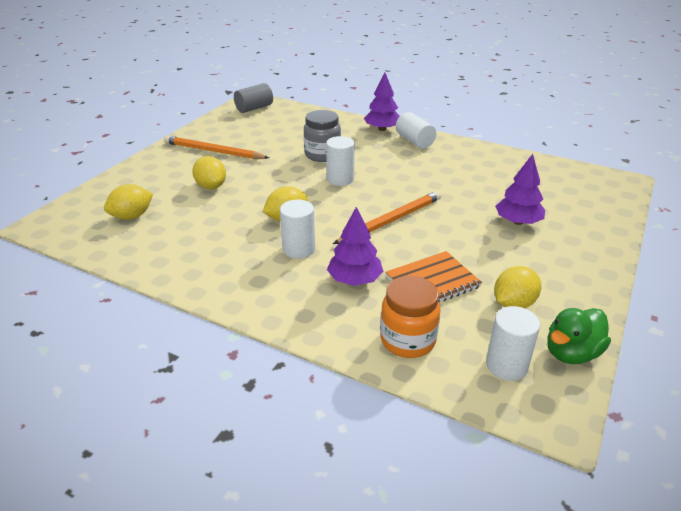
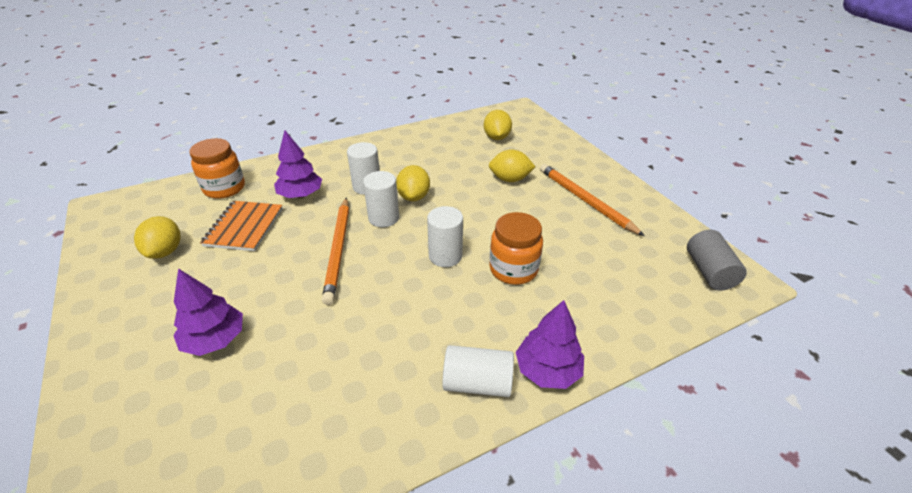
camera: 125 degrees right, 5 degrees up
(213, 151) = (585, 201): orange pencil -> orange pencil turned 90 degrees counterclockwise
(322, 155) = (513, 269): grey jar -> orange jar
(506, 365) = (147, 212): white cylinder -> white cylinder (383, 218)
(571, 353) = (100, 245): green duck -> none

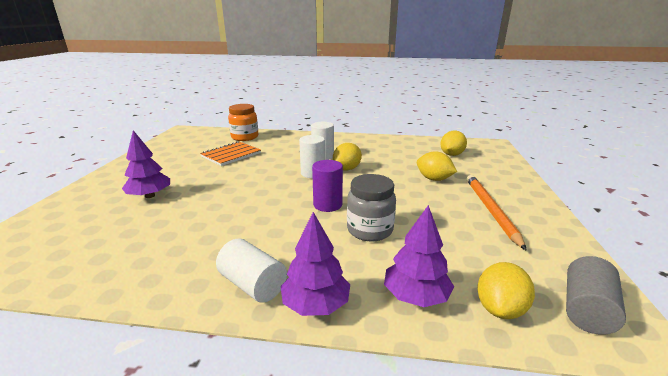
camera: 35 degrees right, 15 degrees down
(165, 251) = (183, 153): yellow lemon -> yellow lemon (500, 309)
(300, 195) = (279, 150): purple tree -> purple tree (415, 296)
(339, 250) = (265, 180): orange pencil -> none
(445, 256) = (327, 205): white cylinder -> purple cylinder
(513, 269) = (369, 230): orange jar -> grey jar

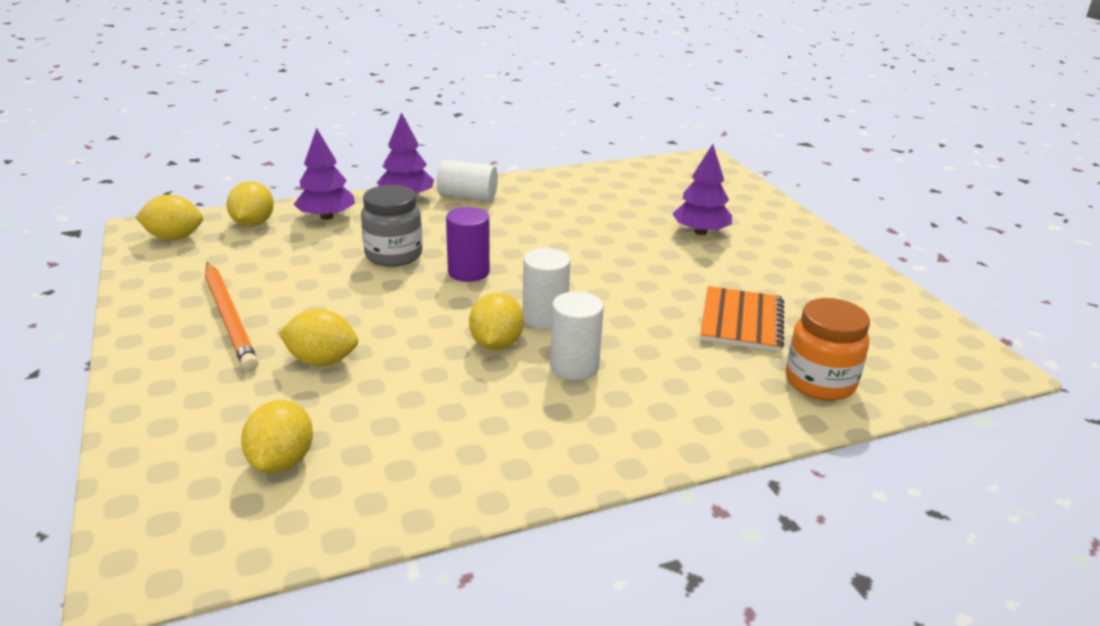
camera: 150 degrees right, 5 degrees up
(586, 309) = (174, 238): grey cylinder -> yellow lemon

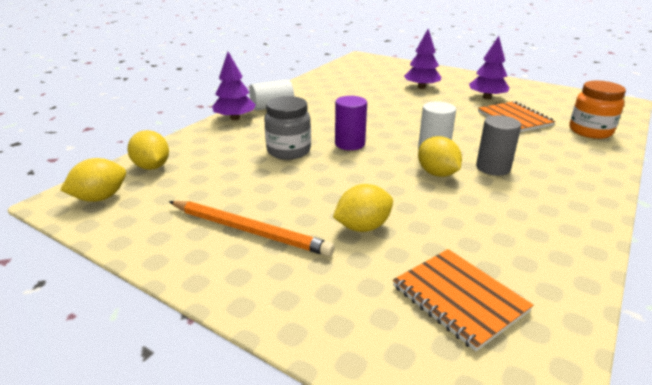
camera: 35 degrees left, 0 degrees up
(282, 461) = (459, 298): yellow lemon -> orange notebook
(326, 217) = (201, 145): purple tree -> purple tree (487, 97)
(574, 366) = (493, 168): white cylinder -> grey cylinder

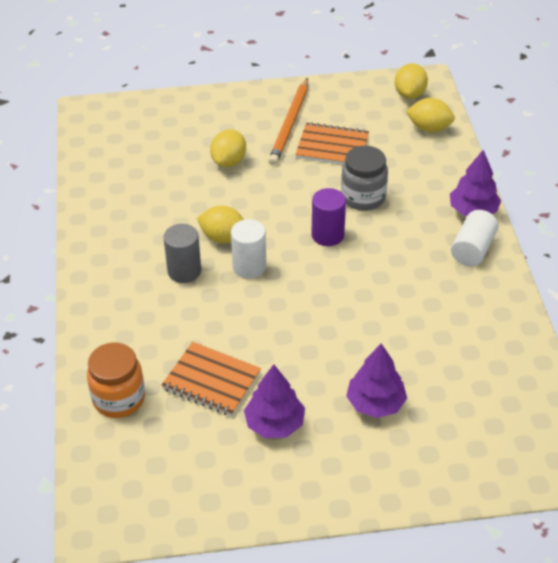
camera: 140 degrees right, 15 degrees up
(249, 230) = (290, 124): orange pencil -> orange pencil turned 60 degrees counterclockwise
(459, 298) = (141, 148): orange notebook -> orange notebook (332, 147)

